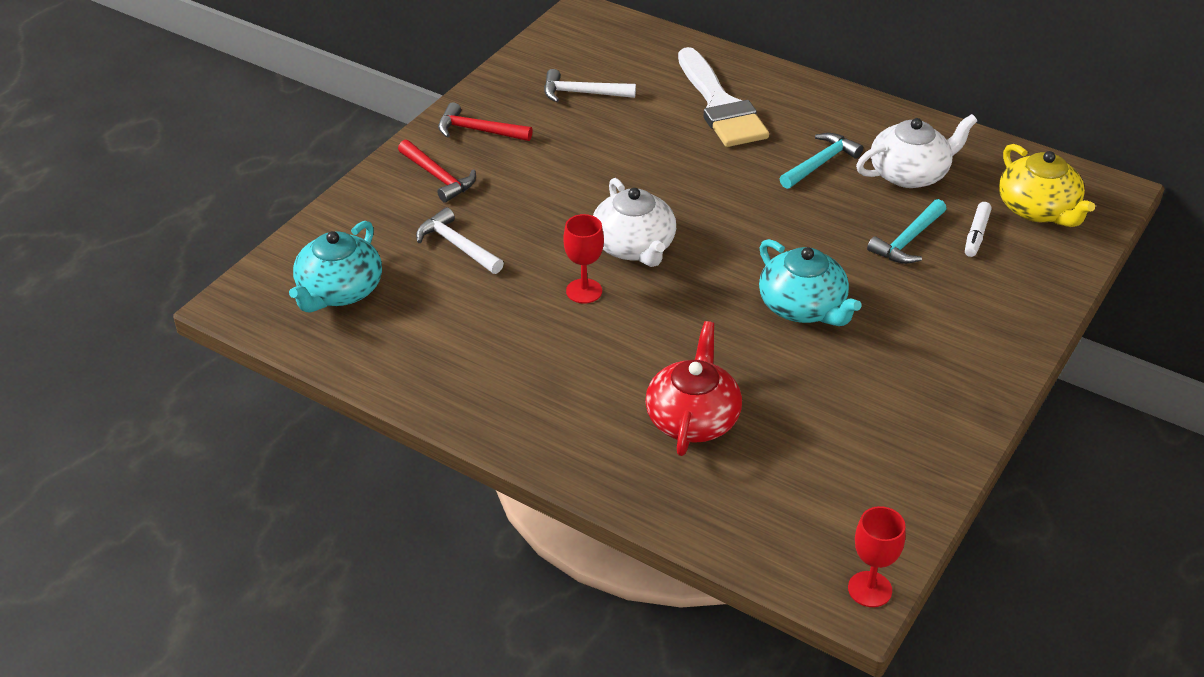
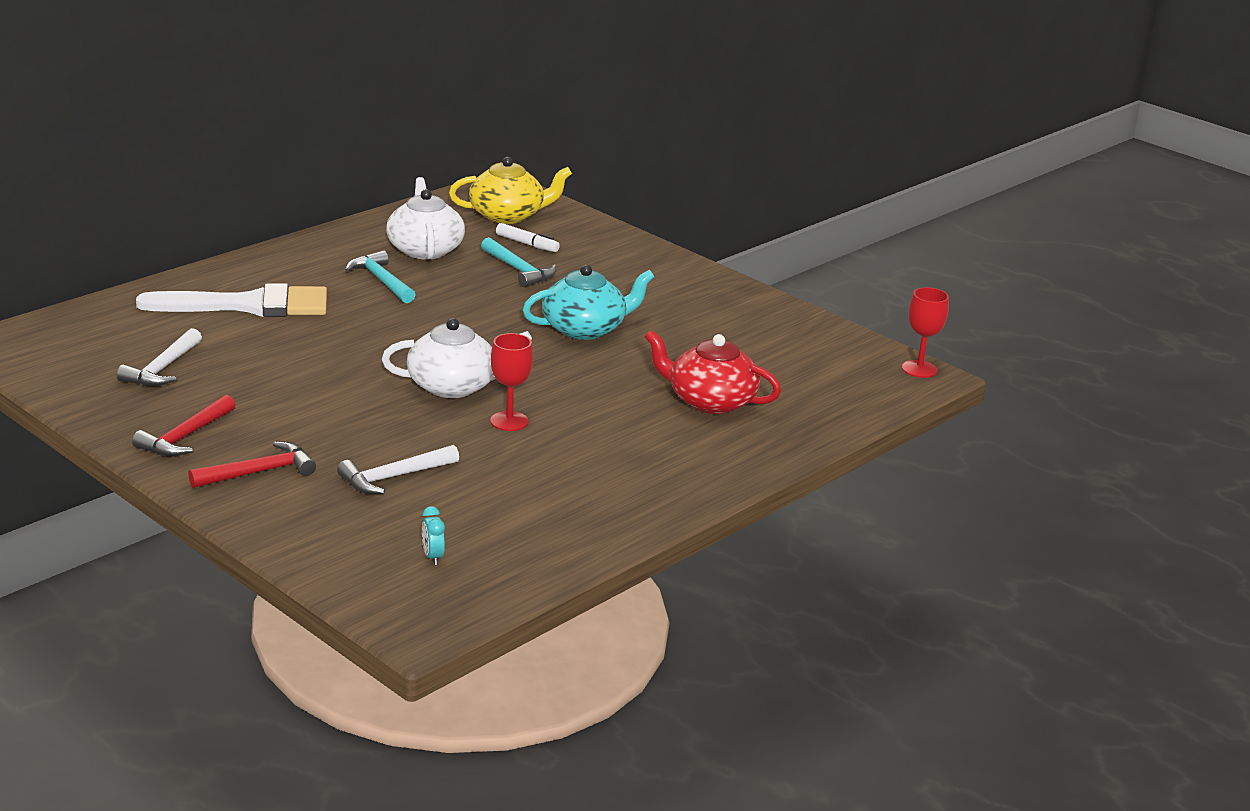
camera: 80 degrees left, 15 degrees down
(339, 291) = (432, 557): turquoise teapot -> turquoise clock

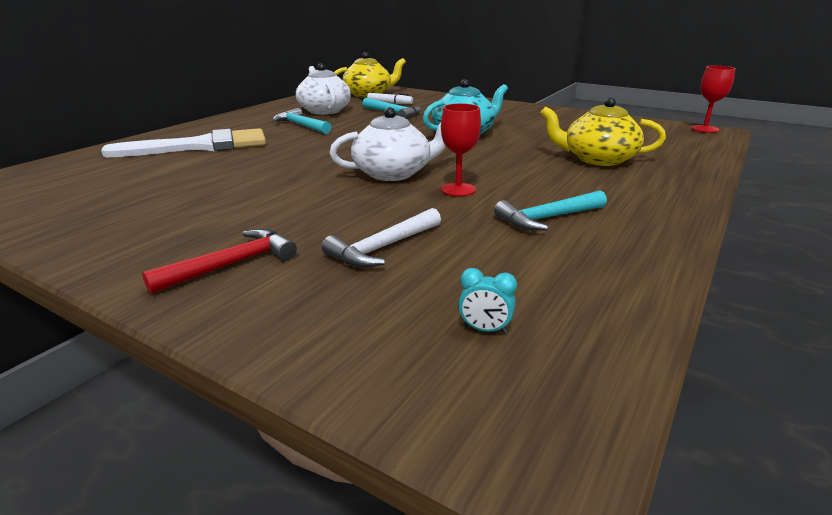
camera: 10 degrees left, 0 degrees up
(162, 369) = (122, 191): white hammer -> none
(185, 437) = (143, 242): red hammer -> none
(432, 557) = (484, 329): turquoise clock -> turquoise clock turned 45 degrees counterclockwise
(571, 471) = (548, 218): none -> turquoise hammer
(710, 401) = (598, 159): red teapot -> yellow teapot

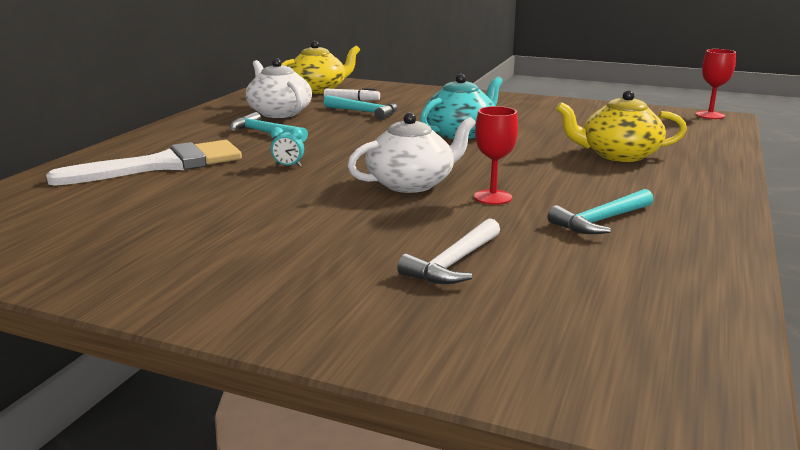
camera: 10 degrees left, 5 degrees down
(232, 264) = (307, 293): red hammer -> none
(484, 329) = (599, 330): turquoise clock -> turquoise clock (288, 166)

